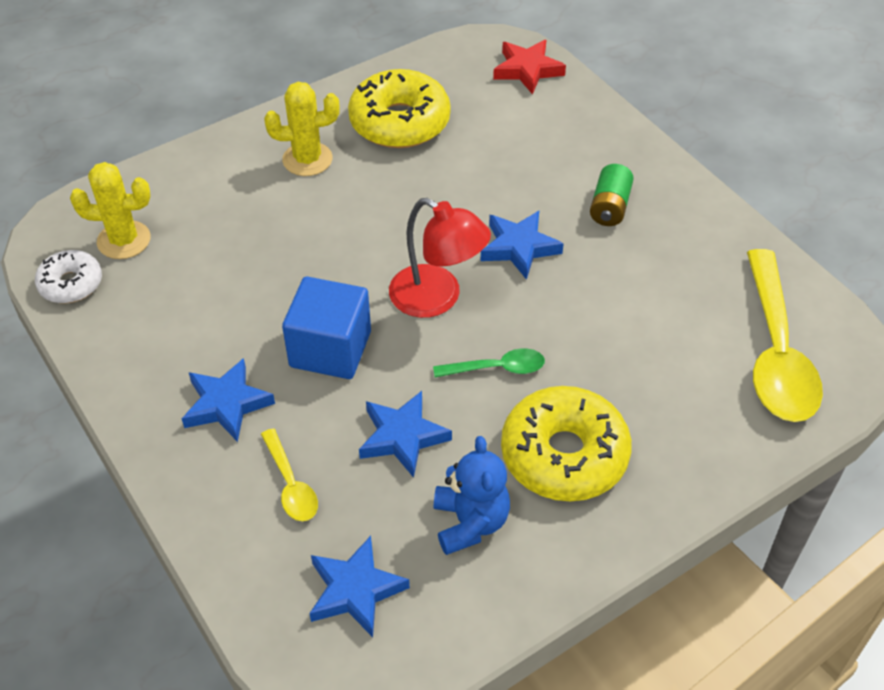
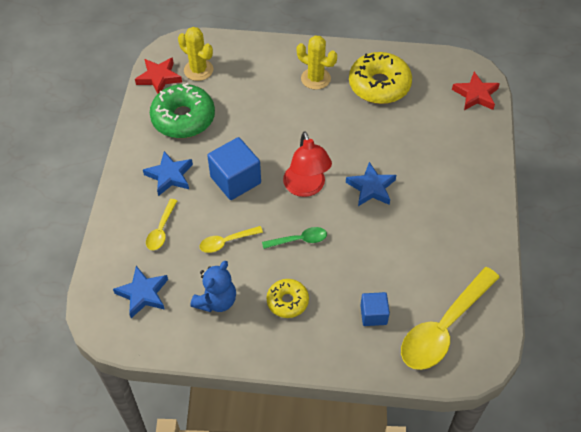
camera: 40 degrees right, 5 degrees up
(71, 284) = (159, 78): white donut -> red star
(167, 316) = (183, 118): none -> green donut
(402, 437) = (226, 242): blue star -> yellow spoon
(497, 368) = (299, 240): green spoon -> green spoon turned 45 degrees counterclockwise
(564, 455) = (287, 301): yellow donut -> yellow donut, size x0.57
(610, 207) = (439, 196): green battery -> none
(684, 395) = (373, 315): none -> blue cube

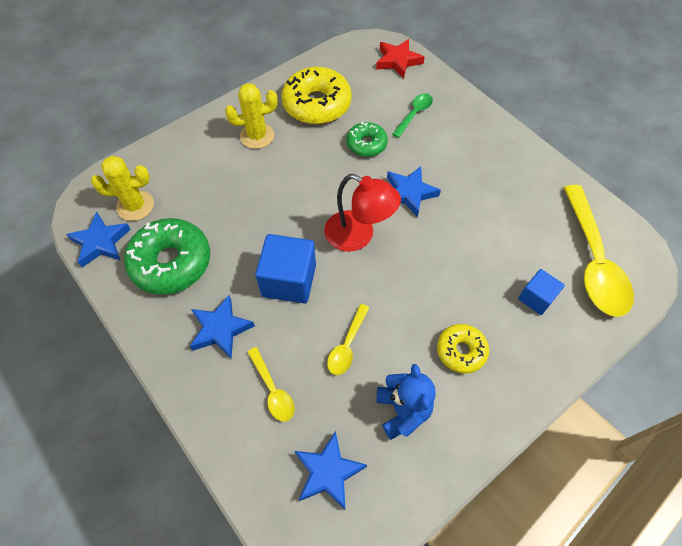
camera: 45 degrees left, 5 degrees up
(159, 78) = (101, 242): red star -> blue star
(299, 240) = (406, 287): green spoon -> green spoon (414, 114)
(381, 135) = (366, 144): none -> green donut

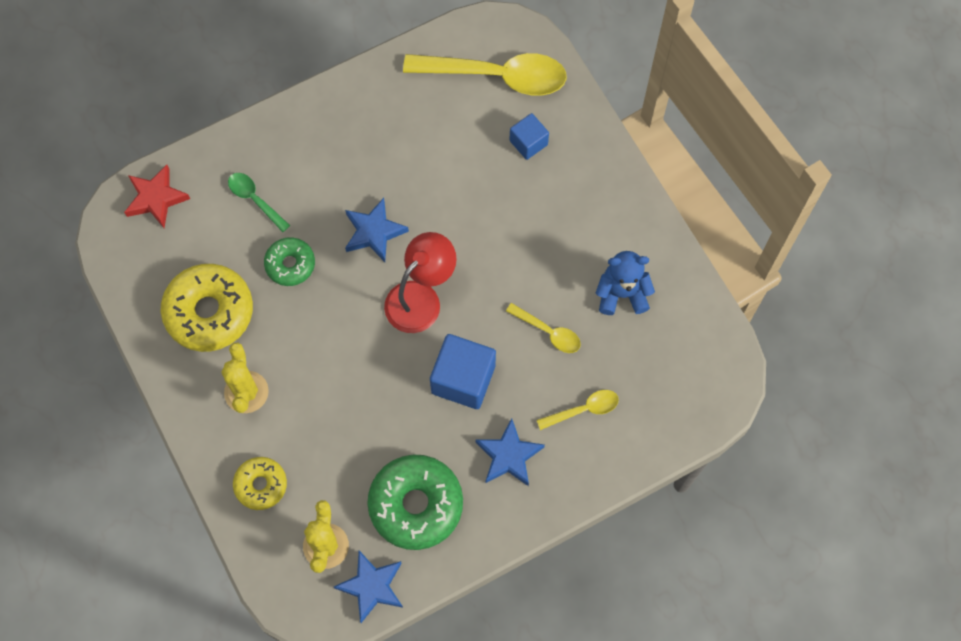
camera: 80 degrees left, 10 degrees up
(328, 472) = (668, 369): blue star -> none
(461, 351) = (572, 227): yellow donut -> yellow donut (261, 485)

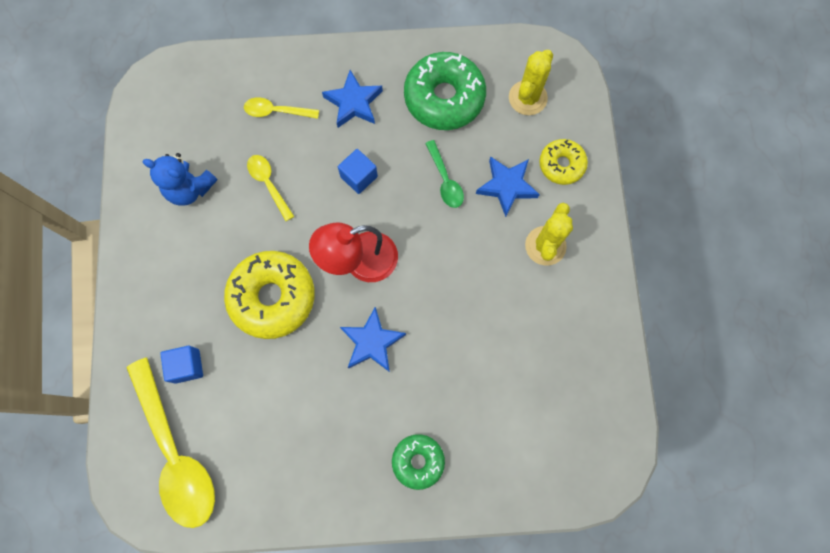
camera: 155 degrees left, 5 degrees up
(156, 198) = (563, 474): red star -> none
(209, 312) = (552, 333): yellow donut -> yellow donut (272, 297)
(255, 199) = (468, 428): green spoon -> green spoon (445, 180)
(290, 264) = (461, 345): green donut -> green donut (418, 461)
(372, 586) = (504, 55): blue star -> blue star (507, 186)
(463, 379) = (359, 177): blue cube -> blue cube, size x0.58
(497, 76) = (176, 452): yellow spoon -> yellow spoon turned 150 degrees counterclockwise

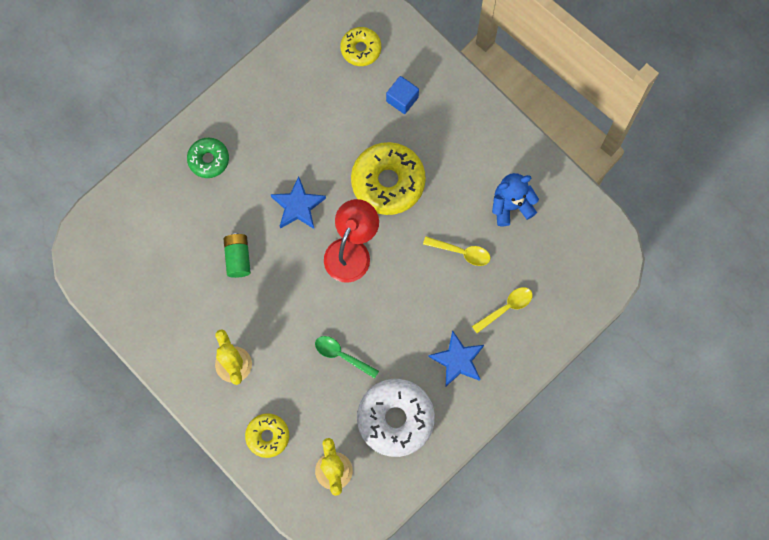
camera: 140 degrees right, 0 degrees up
(176, 452) = (361, 49): yellow spoon -> yellow donut
(359, 177) = (404, 308): blue cube -> none
(444, 98) = (395, 419): green donut -> white donut
(467, 338) = (238, 258): none -> green battery
(507, 186) = (294, 386): blue star -> none

